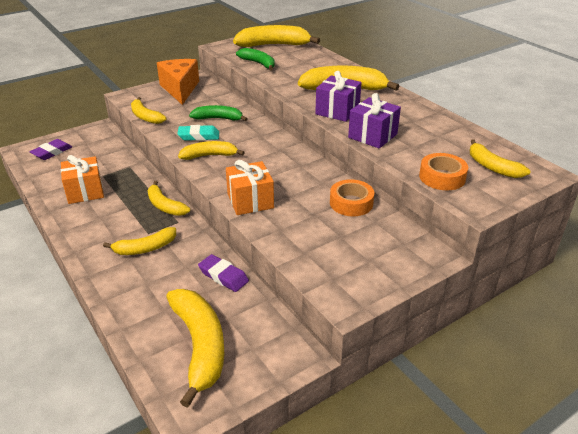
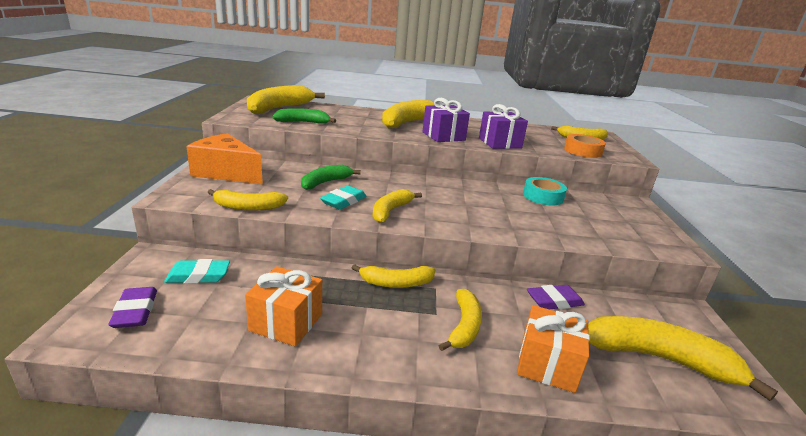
camera: 55 degrees left, 10 degrees down
(97, 149) = (198, 276): none -> turquoise eraser
(250, 201) = (498, 226): orange gift -> orange gift (547, 364)
(351, 203) = (543, 196): orange tape -> turquoise tape

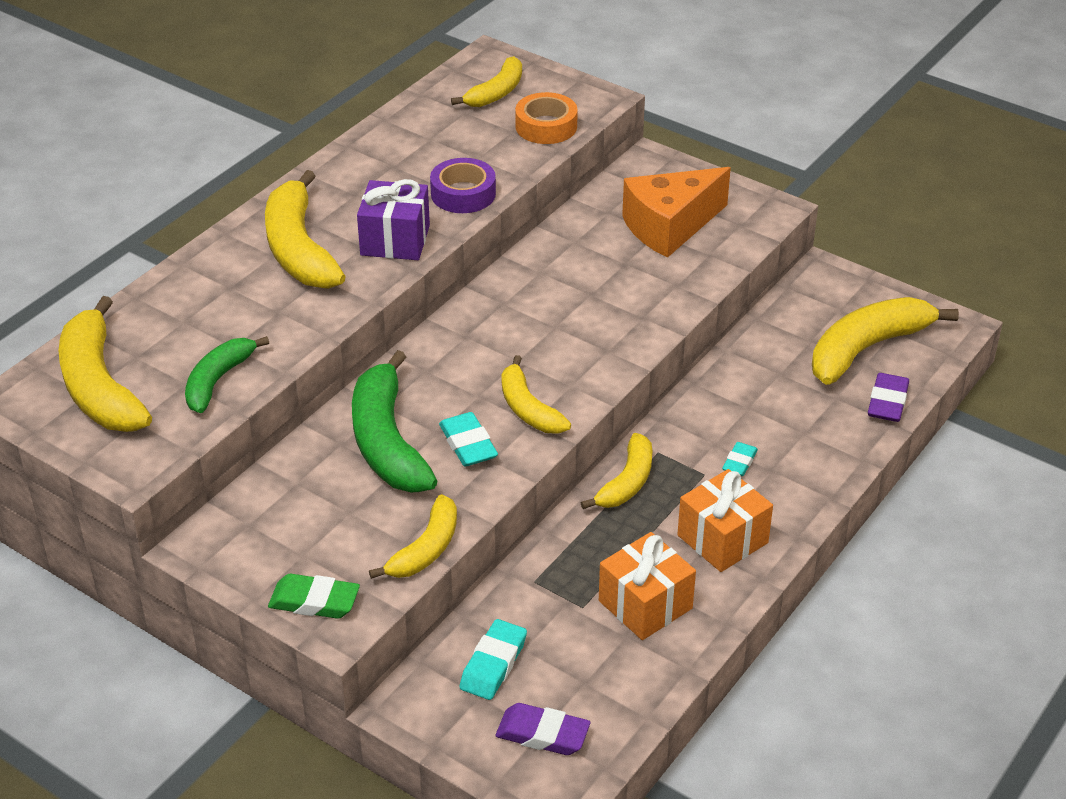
camera: 55 degrees left, 15 degrees up
(189, 189) = (314, 601): none -> green eraser
(226, 173) = (271, 547): orange cheese -> orange cheese (670, 227)
(325, 182) = (387, 441): green banana -> green banana, size x1.65
(464, 326) = (739, 462): yellow banana -> turquoise eraser
(500, 143) = (463, 194): purple gift -> purple tape
(543, 196) = (578, 237): turquoise tape -> none
(547, 364) = (828, 432): orange gift -> orange gift (722, 539)
(554, 301) = (743, 366): purple eraser -> purple eraser (887, 402)

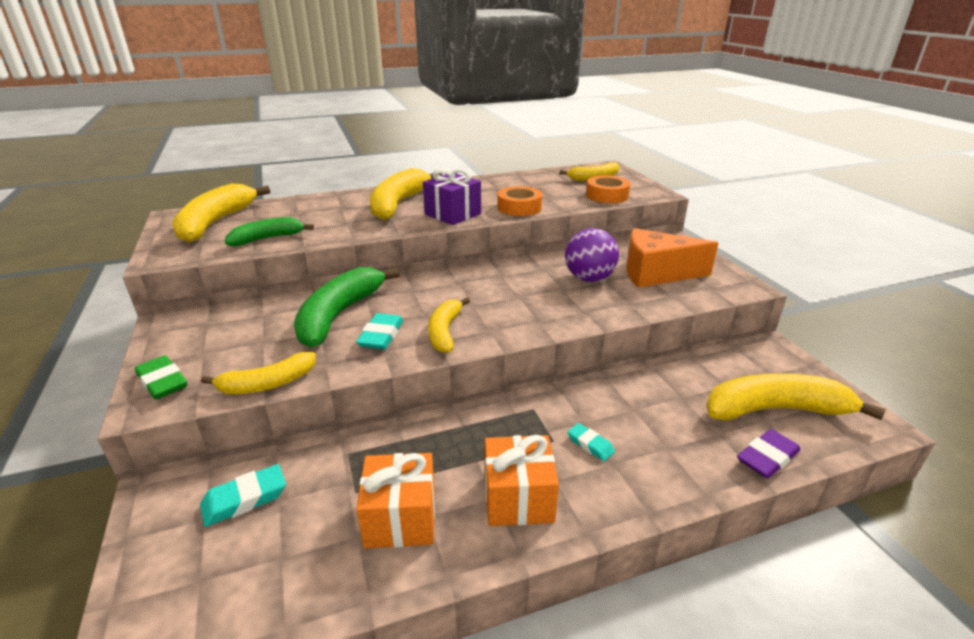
camera: 35 degrees right, 10 degrees down
(463, 194) = (519, 207): purple tape -> orange tape
(542, 734) = (196, 584): purple eraser -> none
(605, 266) = (589, 278): none -> purple ball
(627, 482) = (489, 418): yellow banana -> none
(739, 462) = (590, 445): turquoise eraser -> turquoise eraser turned 75 degrees clockwise

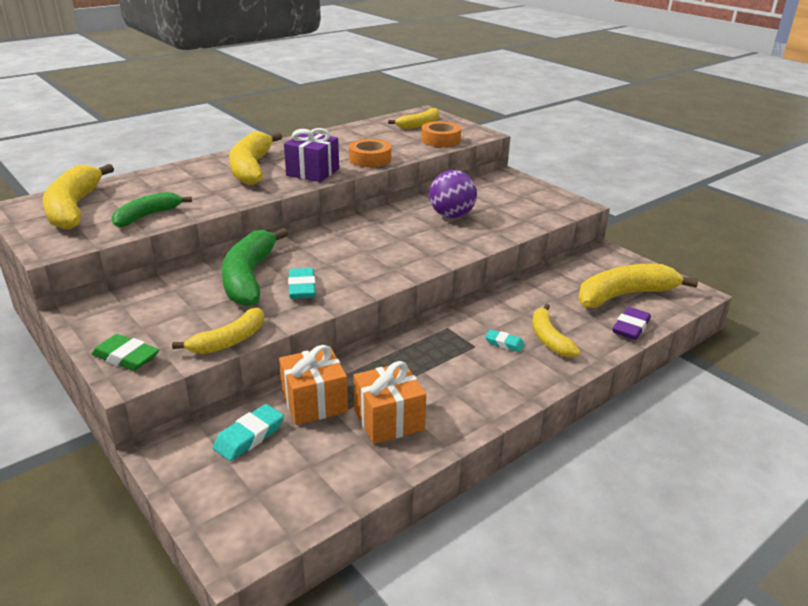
camera: 20 degrees left, 0 degrees up
(444, 332) = (356, 276): yellow banana -> yellow banana (549, 339)
(518, 498) = (470, 388): orange gift -> orange gift (314, 402)
(656, 273) = (504, 204): orange cheese -> none

